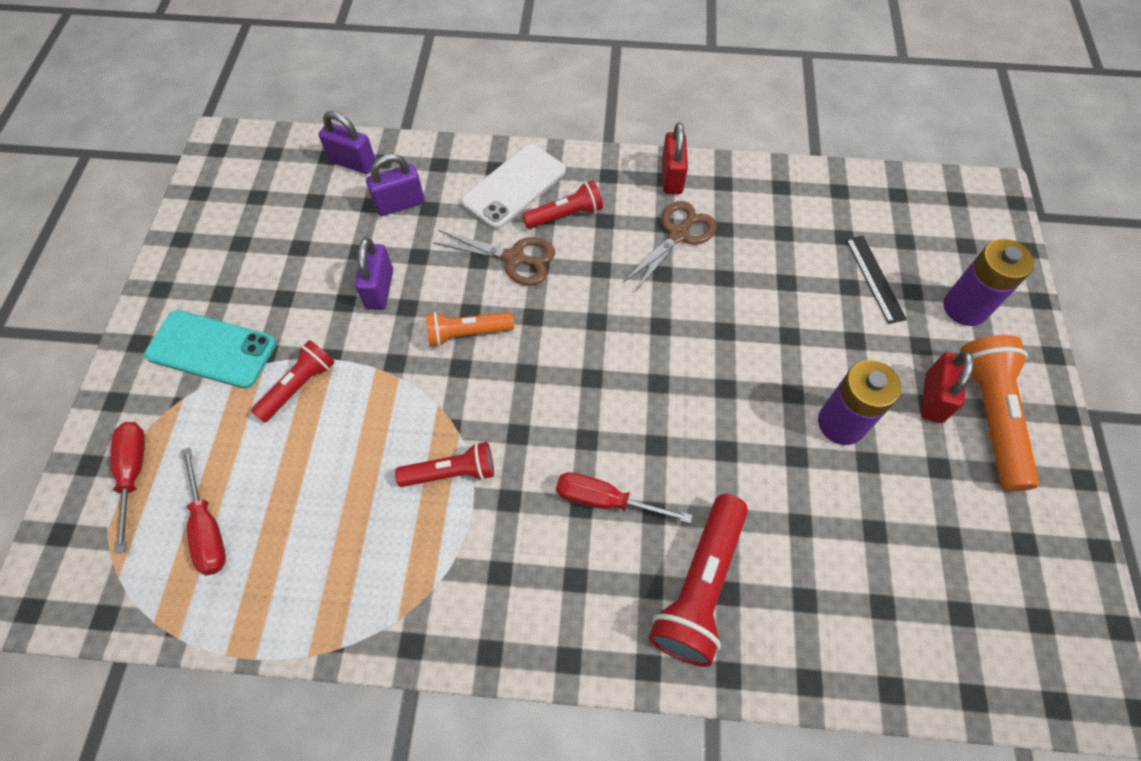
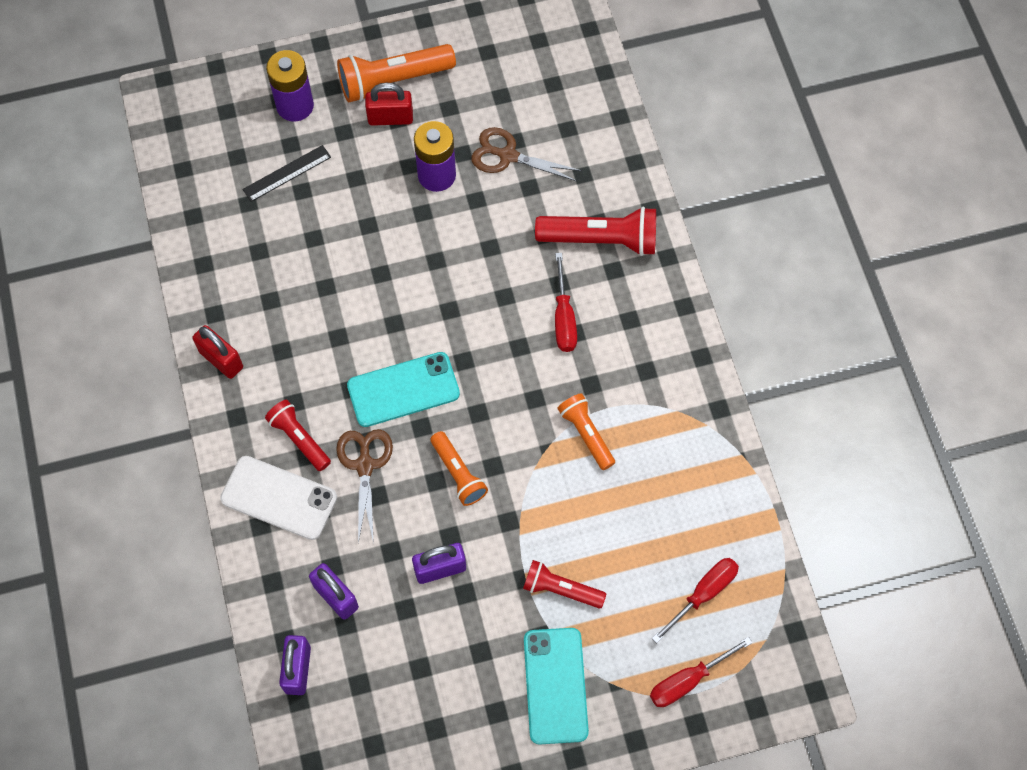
camera: 110 degrees left, 5 degrees up
(451, 472) = (586, 434): red flashlight -> orange flashlight
(580, 312) = (403, 390): none -> turquoise phone
(672, 177) = (221, 359): red padlock -> red padlock turned 60 degrees clockwise
(678, 235) = (290, 335): brown scissors -> brown scissors (508, 156)

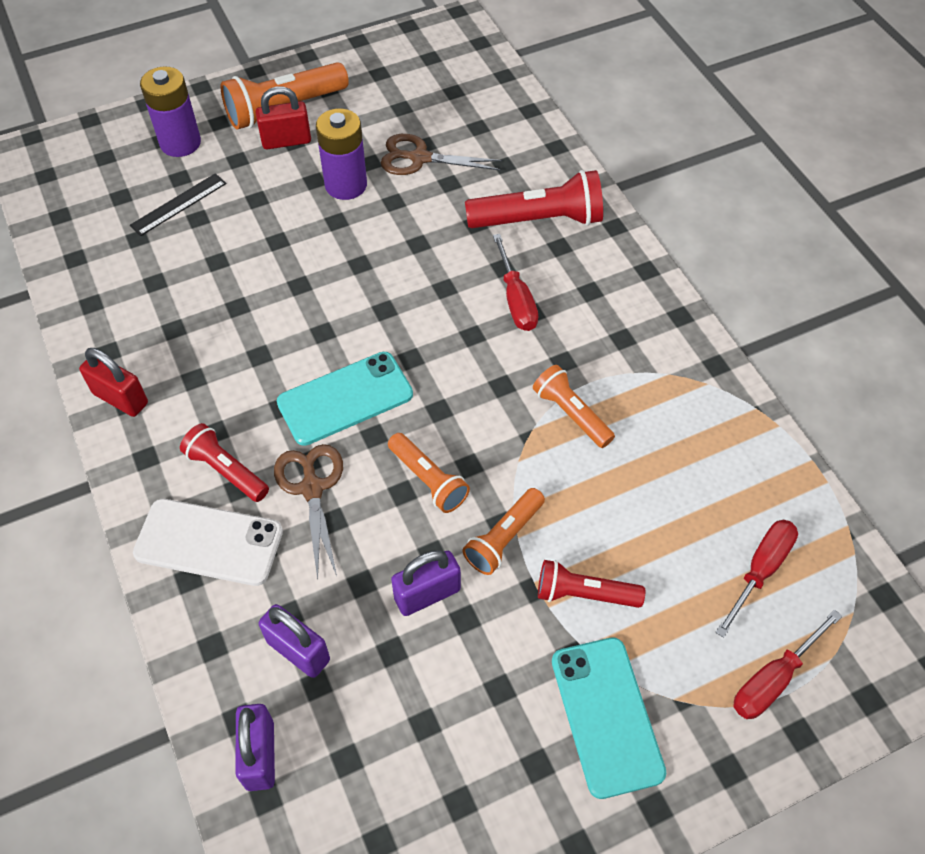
camera: 10 degrees left, 10 degrees down
(508, 533) = (503, 538): none -> orange flashlight

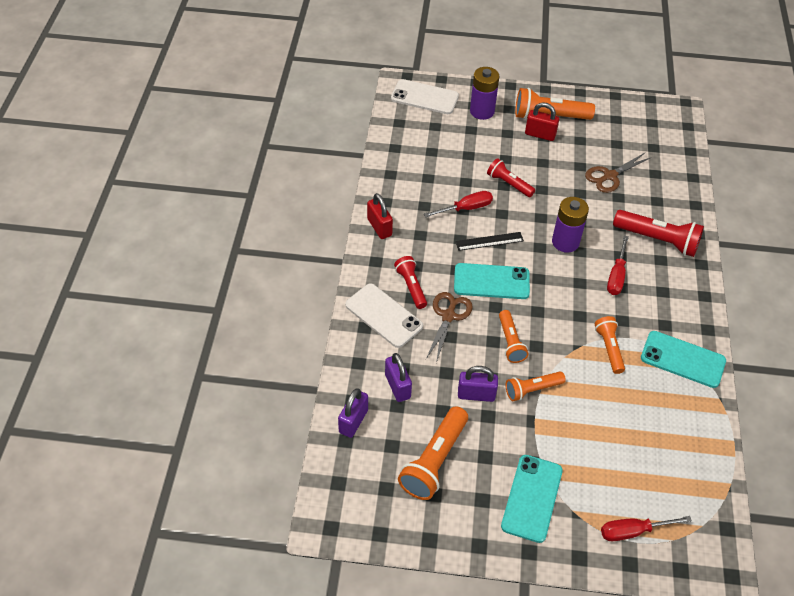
camera: 30 degrees right, 5 degrees down
(79, 159) = (424, 97): none -> white phone
(178, 204) = (462, 143): black ruler -> black ruler (489, 241)
(346, 185) = (558, 172): purple battery -> purple battery (565, 242)
(420, 158) = (610, 176): brown scissors -> brown scissors turned 75 degrees counterclockwise
(428, 745) = (434, 461): none -> orange flashlight
(584, 594) = (557, 437): red flashlight -> red flashlight (509, 184)
(676, 376) = (683, 359): none -> turquoise phone
(760, 570) = (663, 478): red screwdriver -> red screwdriver (466, 208)

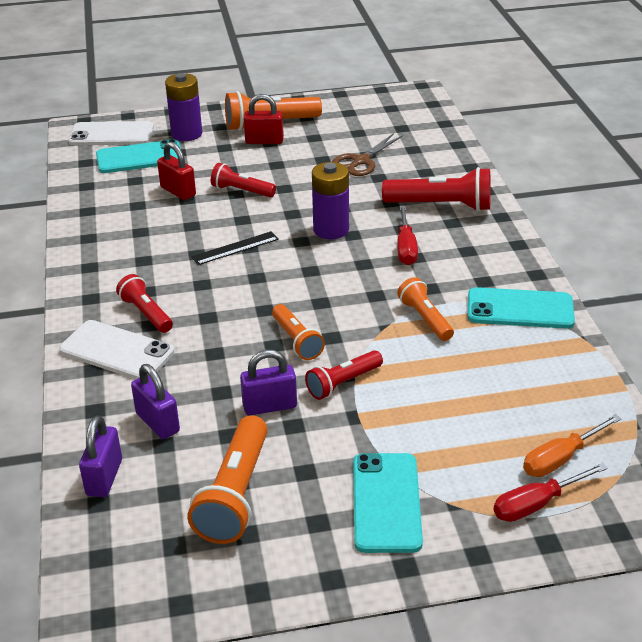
camera: 15 degrees left, 15 degrees down
(379, 227) = (86, 264): red padlock -> red padlock (178, 191)
(448, 316) = (206, 332): brown scissors -> none
(466, 208) = (195, 223): red screwdriver -> none
(491, 282) = (251, 286): turquoise phone -> turquoise phone (139, 158)
(532, 389) = (343, 383): orange flashlight -> red flashlight
(663, 500) = (560, 459): none -> orange screwdriver

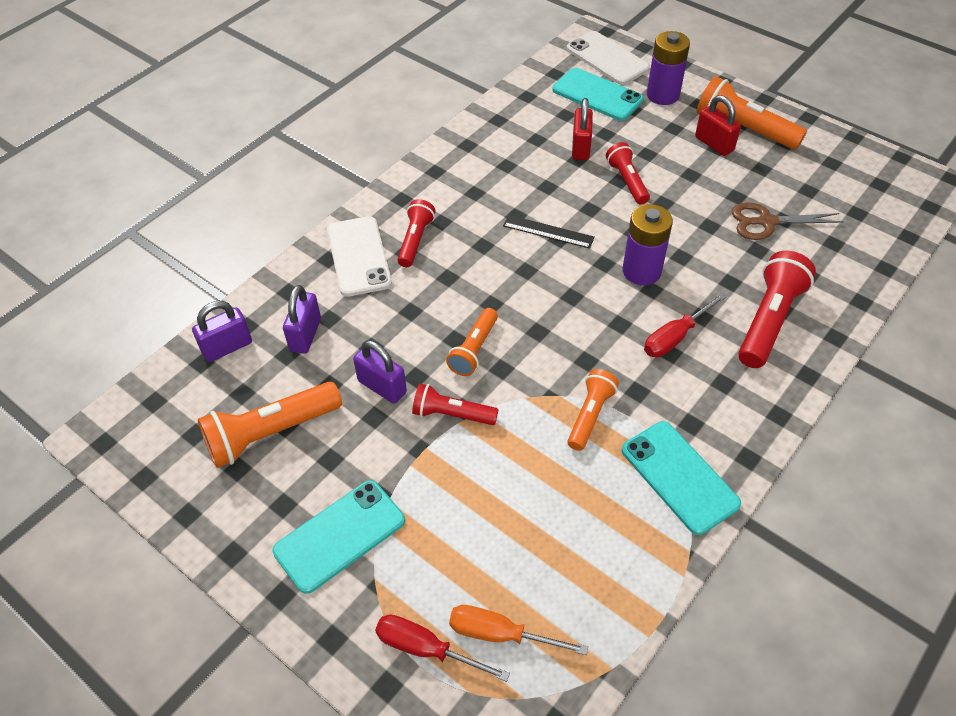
camera: 50 degrees right, 15 degrees up
(441, 206) = (769, 320): red flashlight -> red flashlight turned 120 degrees counterclockwise

